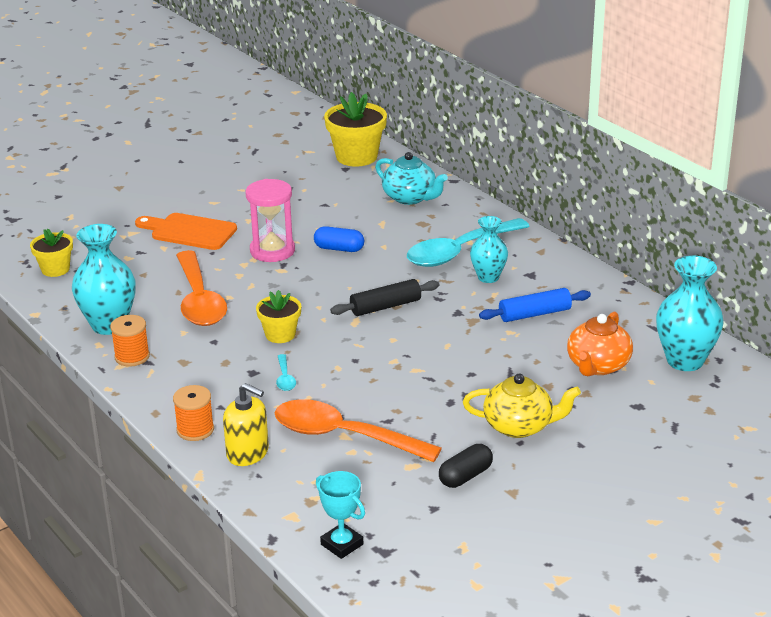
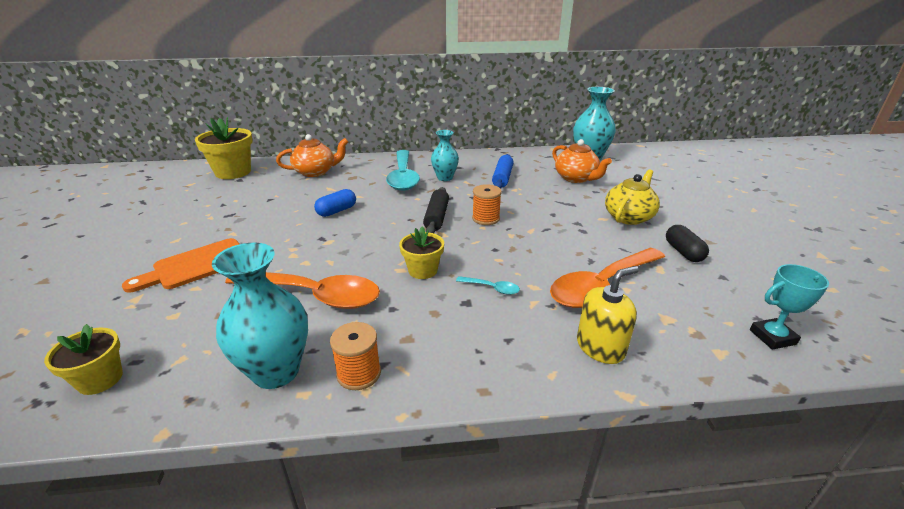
camera: 60 degrees left, 0 degrees up
(195, 430) = (538, 370): orange spool -> orange spool (486, 218)
(272, 251) = (295, 237): pink hourglass -> none
(410, 198) = (316, 172): turquoise teapot -> orange teapot

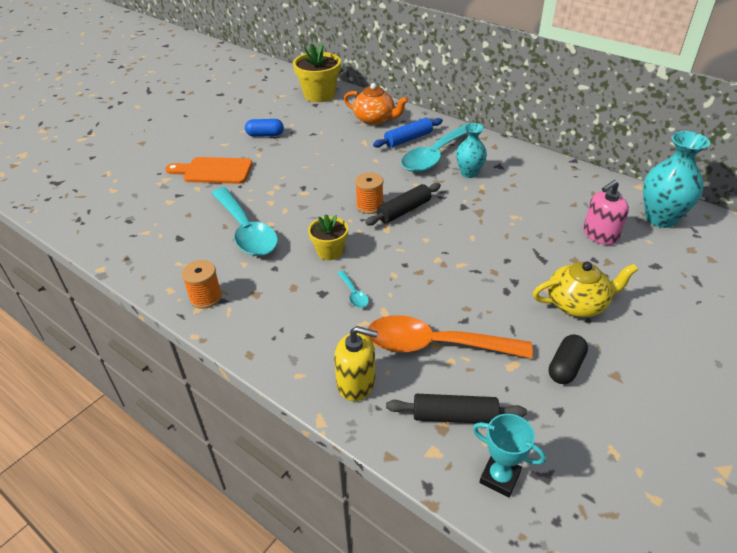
camera: 45 degrees right, 10 degrees up
(100, 379) = (107, 222): yellow flower pot -> none
(276, 371) = (173, 268): turquoise vase -> none
(314, 295) = (246, 231): orange spoon -> turquoise spoon
(337, 211) = (341, 167): blue capsule -> blue capsule (265, 135)
(486, 218) = (440, 233): orange spool -> orange spool (369, 206)
(502, 178) = (523, 198): blue rolling pin -> blue rolling pin (408, 139)
(576, 178) = (600, 235): orange teapot -> pink soap dispenser
(689, 321) = (454, 416): none -> black rolling pin

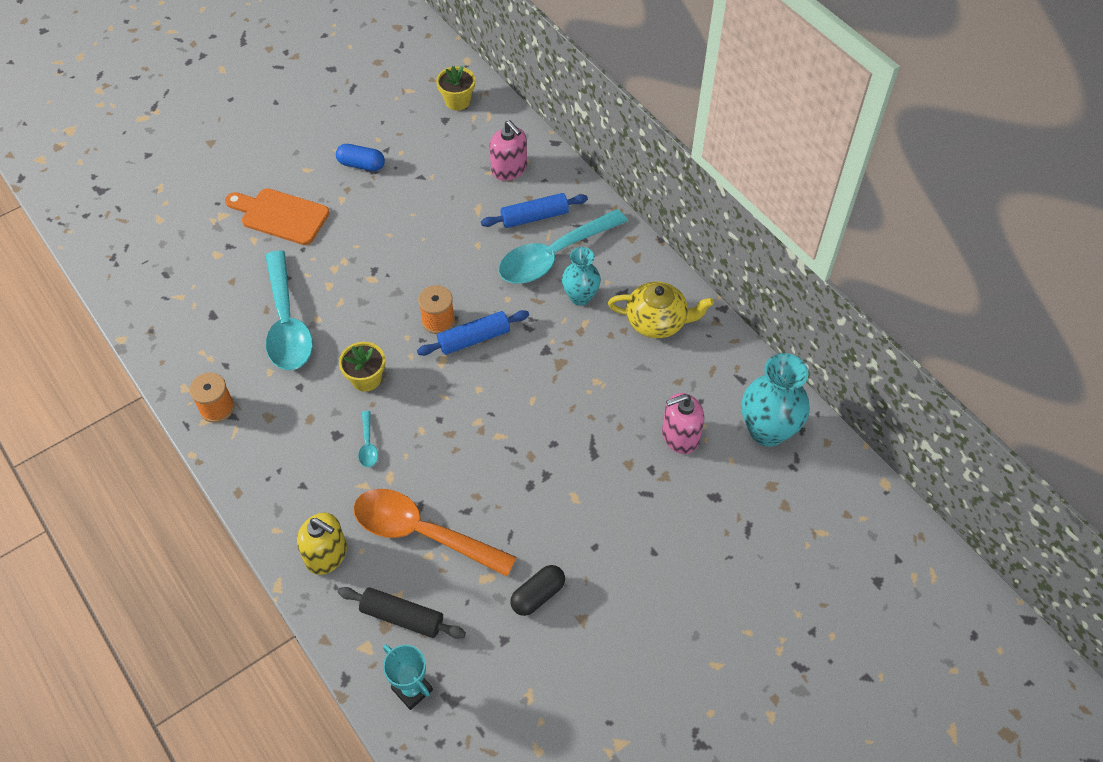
camera: 15 degrees right, 15 degrees up
(319, 95) = (457, 101): yellow flower pot -> yellow flower pot, size x0.60
(375, 119) = (509, 169): orange teapot -> pink soap dispenser
(404, 210) = (474, 339): black rolling pin -> blue rolling pin
(577, 304) = (596, 523): yellow teapot -> yellow teapot (657, 321)

